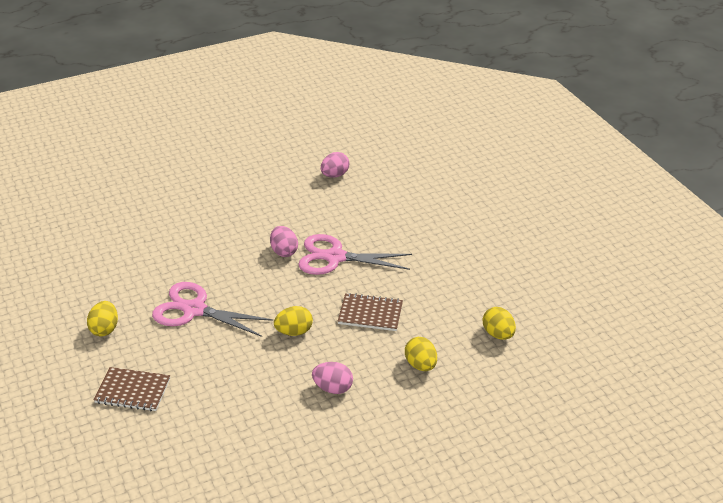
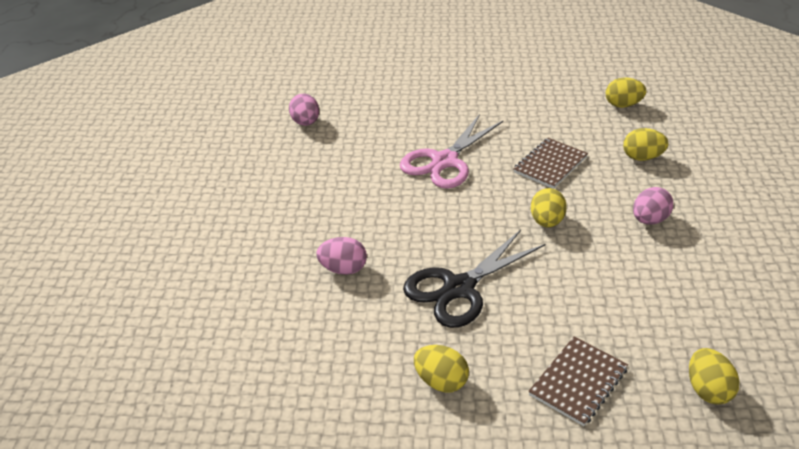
camera: 60 degrees left, 0 degrees up
(155, 458) = (707, 390): none -> yellow egg
(194, 310) = (459, 288): pink scissors -> black scissors
(284, 251) = (406, 192): pink egg -> pink egg (343, 269)

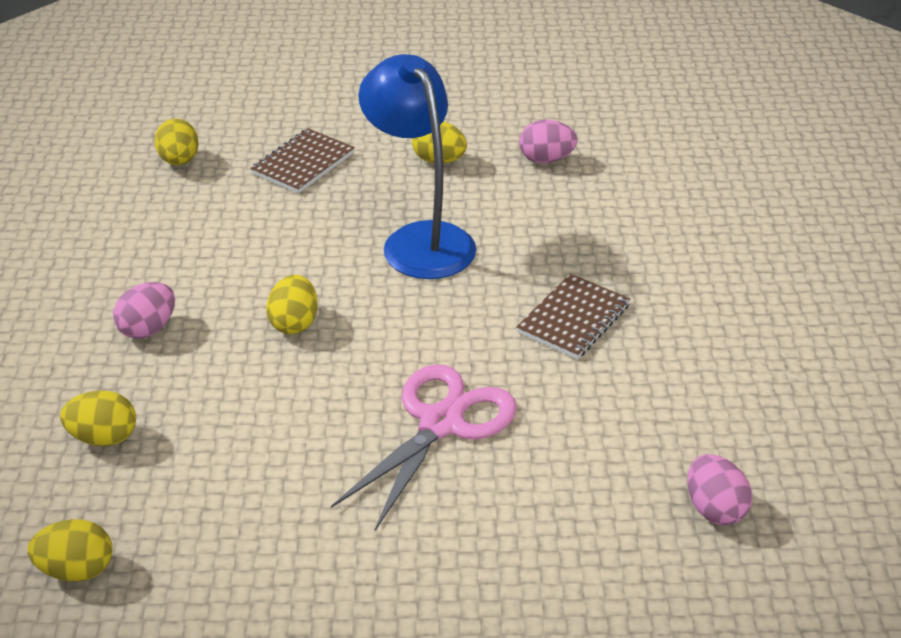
camera: 175 degrees right, 0 degrees up
(343, 269) = (565, 257): pink egg -> pink egg (546, 159)
(459, 288) = (420, 239): black scissors -> blue lamp
(550, 165) = (264, 419): brown notebook -> brown notebook (573, 319)

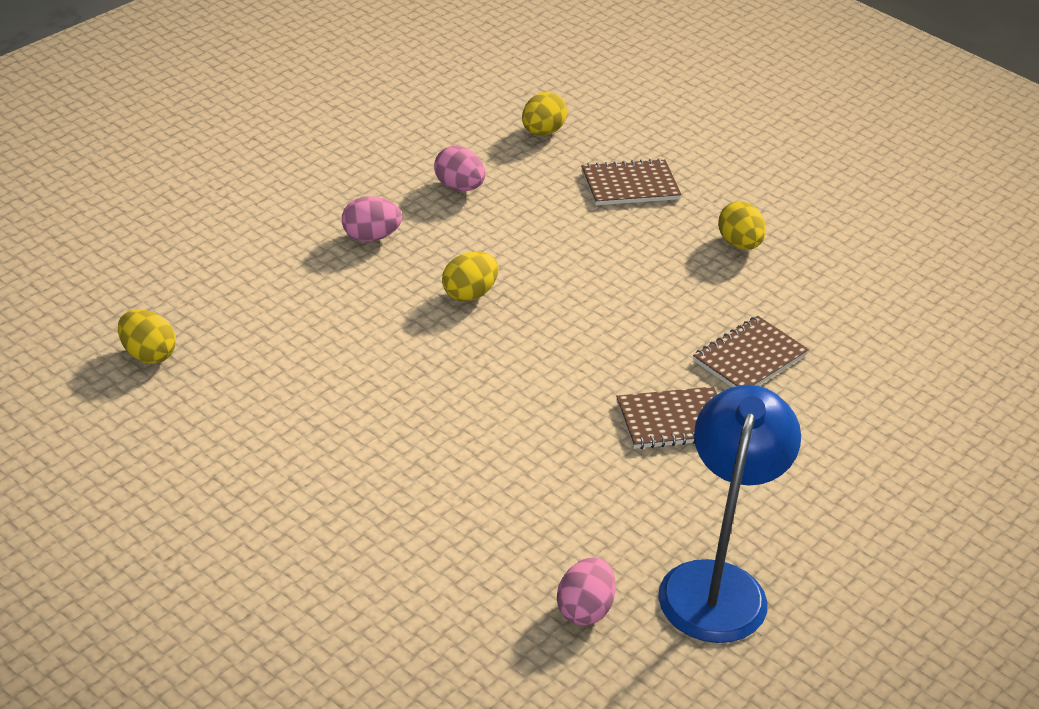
camera: 40 degrees right, 0 degrees up
(104, 438) = (257, 288): yellow egg -> none
(420, 239) = (639, 293): blue lamp -> blue lamp (717, 584)
(441, 423) = (476, 423): pink scissors -> none
(546, 159) = (830, 294): pink egg -> pink egg (459, 187)
(558, 238) = (750, 358): none -> brown notebook

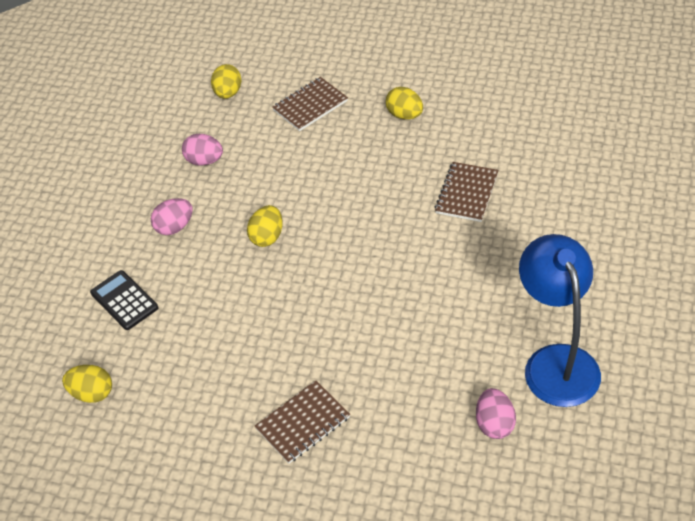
camera: 20 degrees left, 10 degrees up
(255, 282) = (124, 300): none -> black calculator
(673, 421) = (453, 262): brown notebook -> brown notebook (303, 423)

